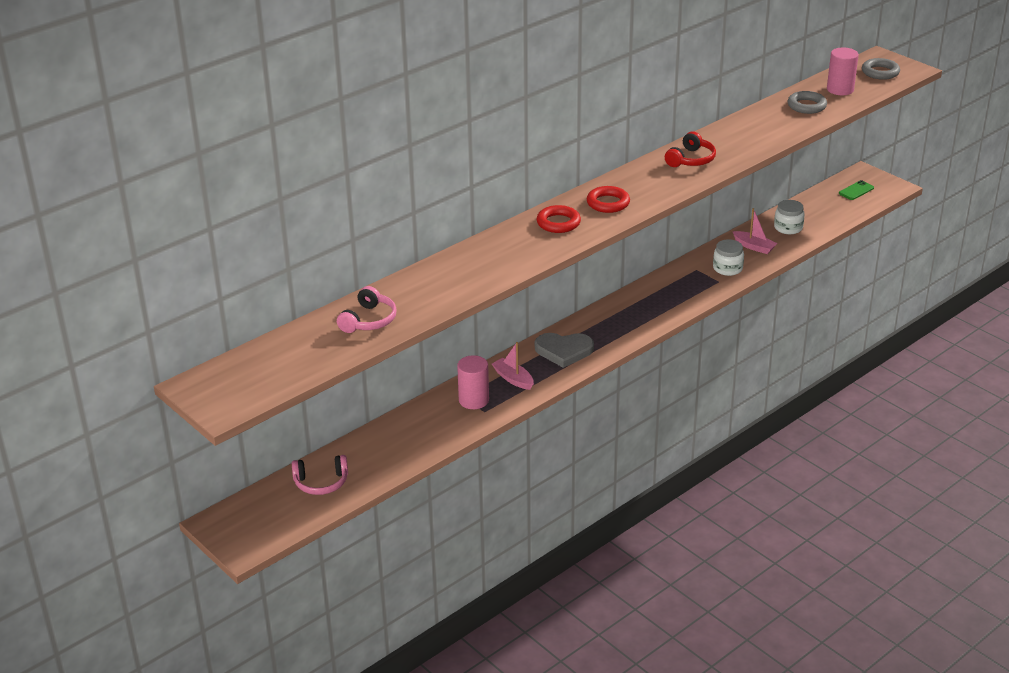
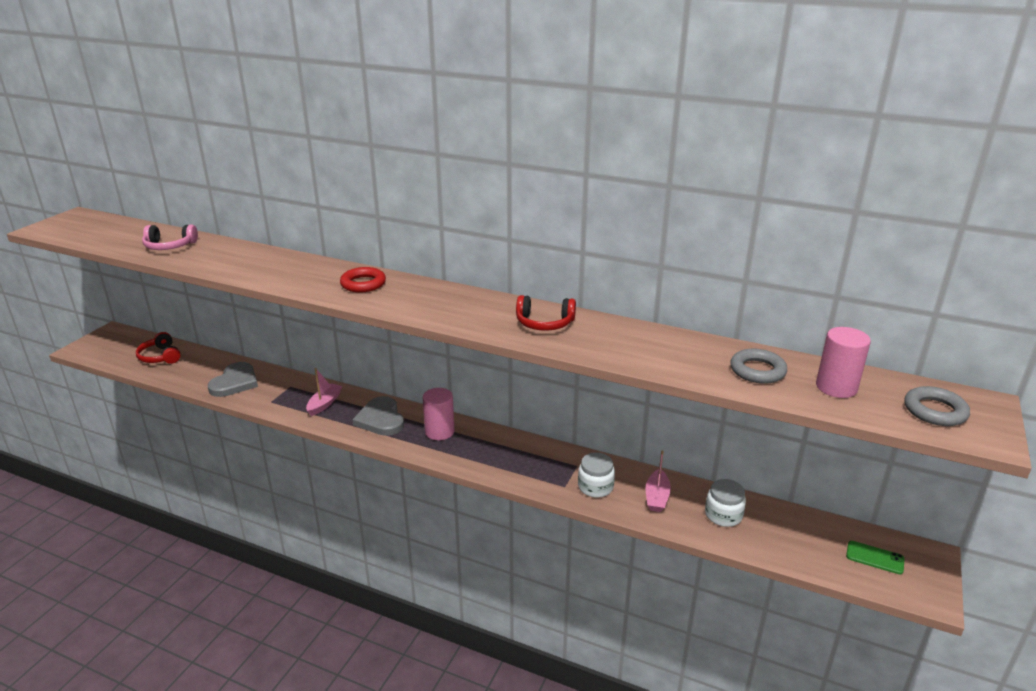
camera: 65 degrees right, 5 degrees down
(321, 482) = (160, 356): pink headphones -> red headphones
(426, 431) = (235, 382): none -> grey heart
(473, 400) = (285, 392): pink cylinder -> pink cylinder (439, 432)
(608, 203) = (416, 298): red ring -> none

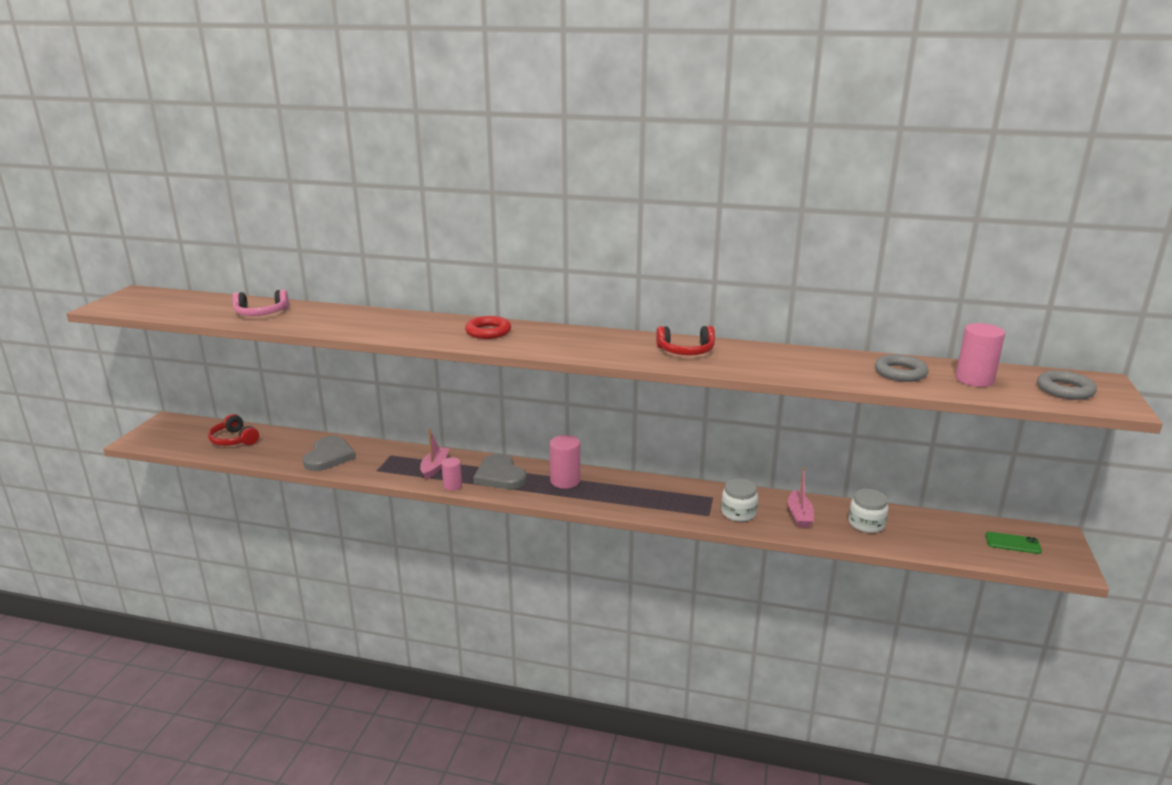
camera: 10 degrees left, 5 degrees down
(332, 426) = (452, 486): none -> pink cylinder

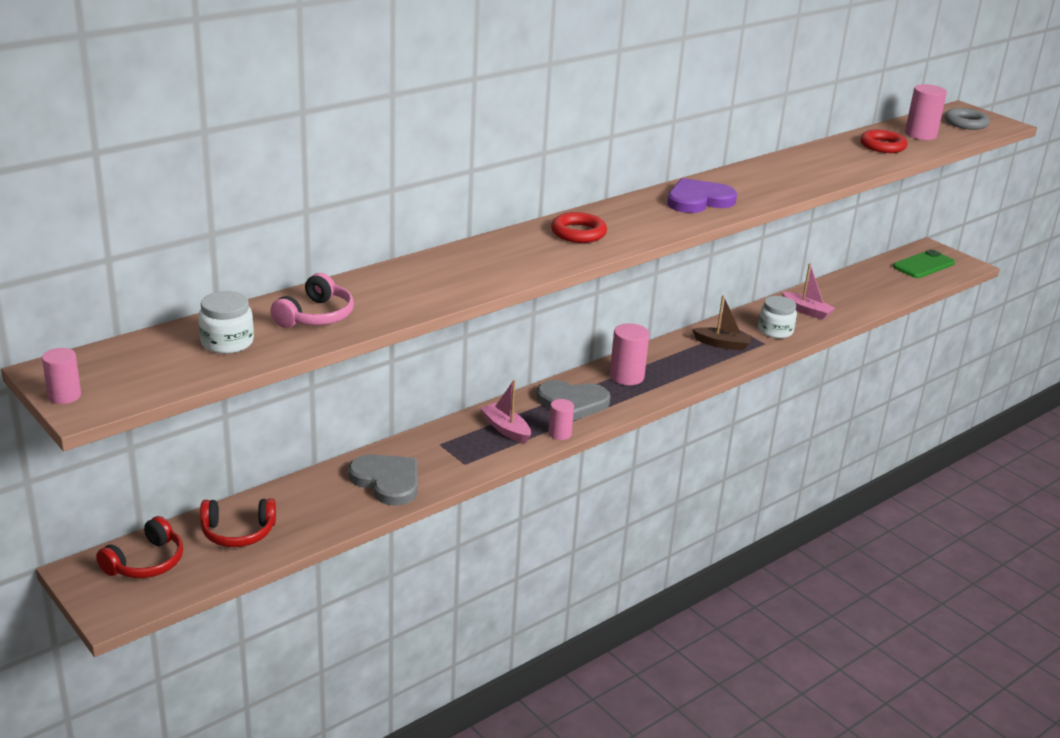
camera: 55 degrees left, 5 degrees up
(110, 301) = (64, 396): none -> pink cylinder
(619, 346) = (698, 200): none -> purple heart
(675, 499) = (722, 344): none -> brown boat
(686, 351) = (745, 184): red headphones -> red headphones (146, 562)
(866, 524) = (846, 295): white jar -> white jar (227, 342)
(900, 373) = (882, 146): grey ring -> red ring
(1012, 543) = (923, 265): green phone -> green phone, size x1.52

